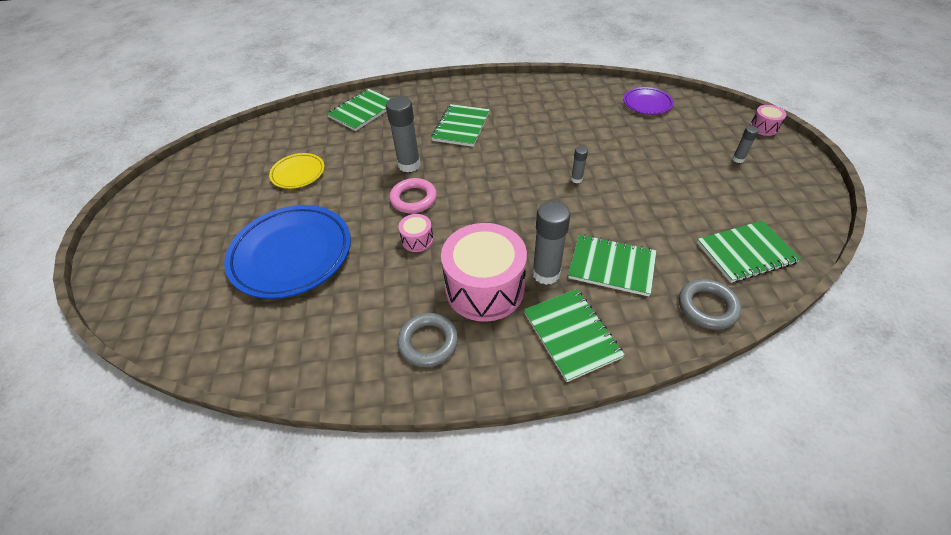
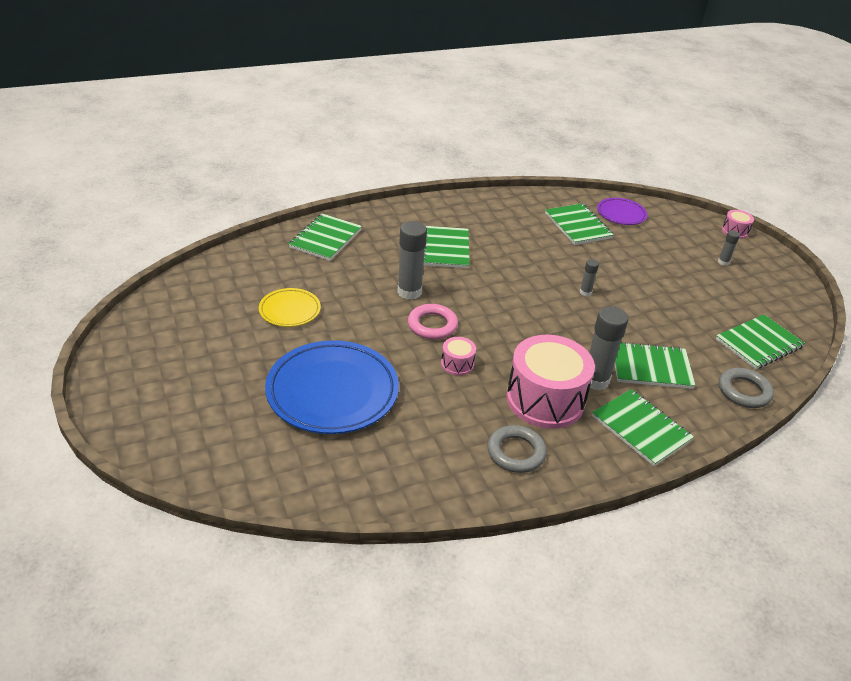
camera: 20 degrees left, 10 degrees down
(598, 112) = (578, 226): none -> green notebook

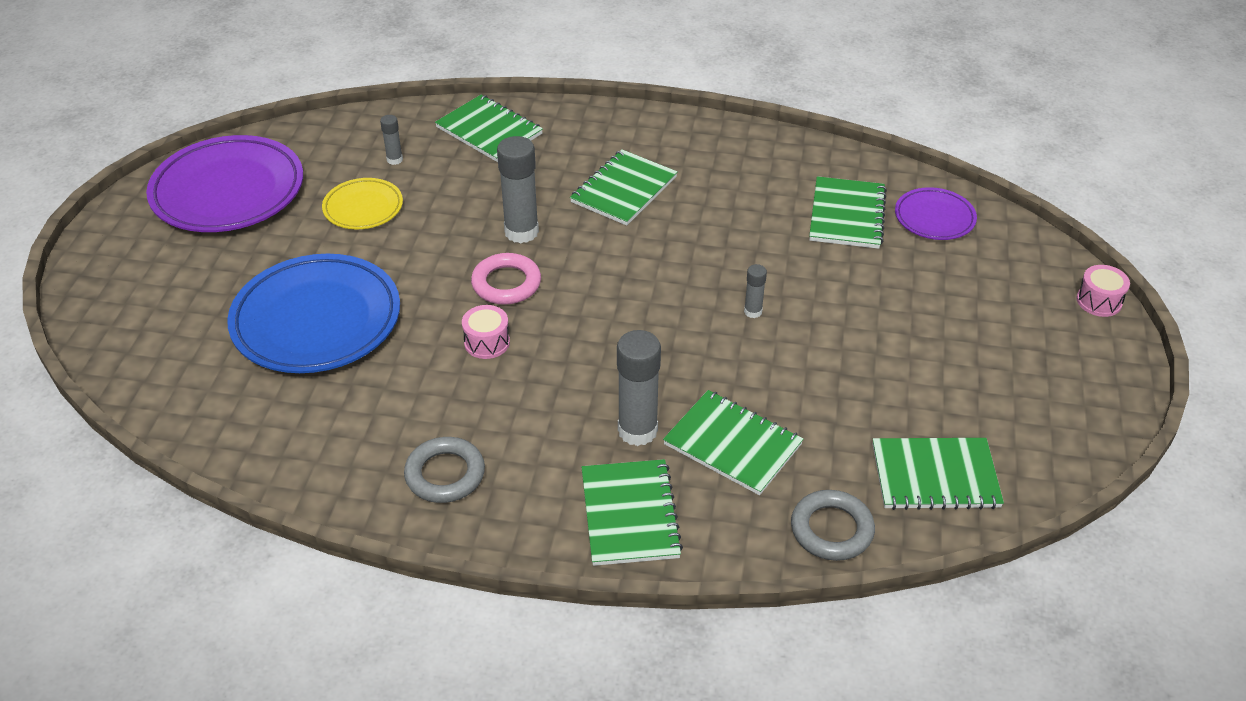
camera: 35 degrees right, 5 degrees up
(177, 331) = (228, 191): none -> purple plate
(325, 239) = (489, 130): green notebook -> green notebook turned 75 degrees clockwise
(545, 399) = (547, 428): pink drum -> none
(723, 262) = (1020, 341): grey glue stick -> grey glue stick (394, 160)

